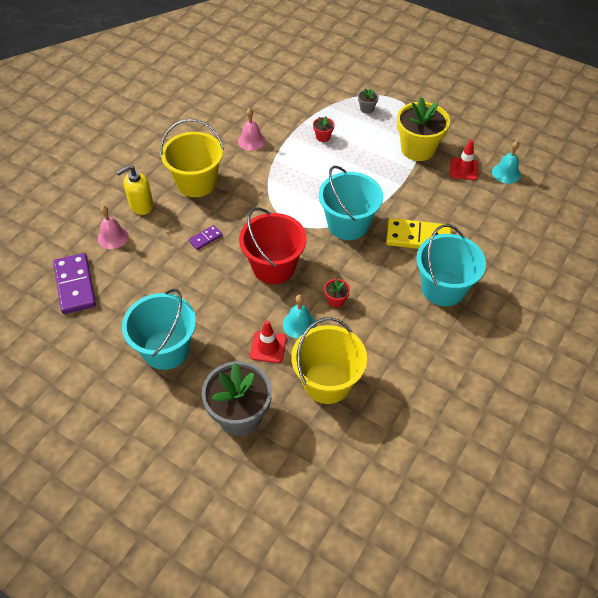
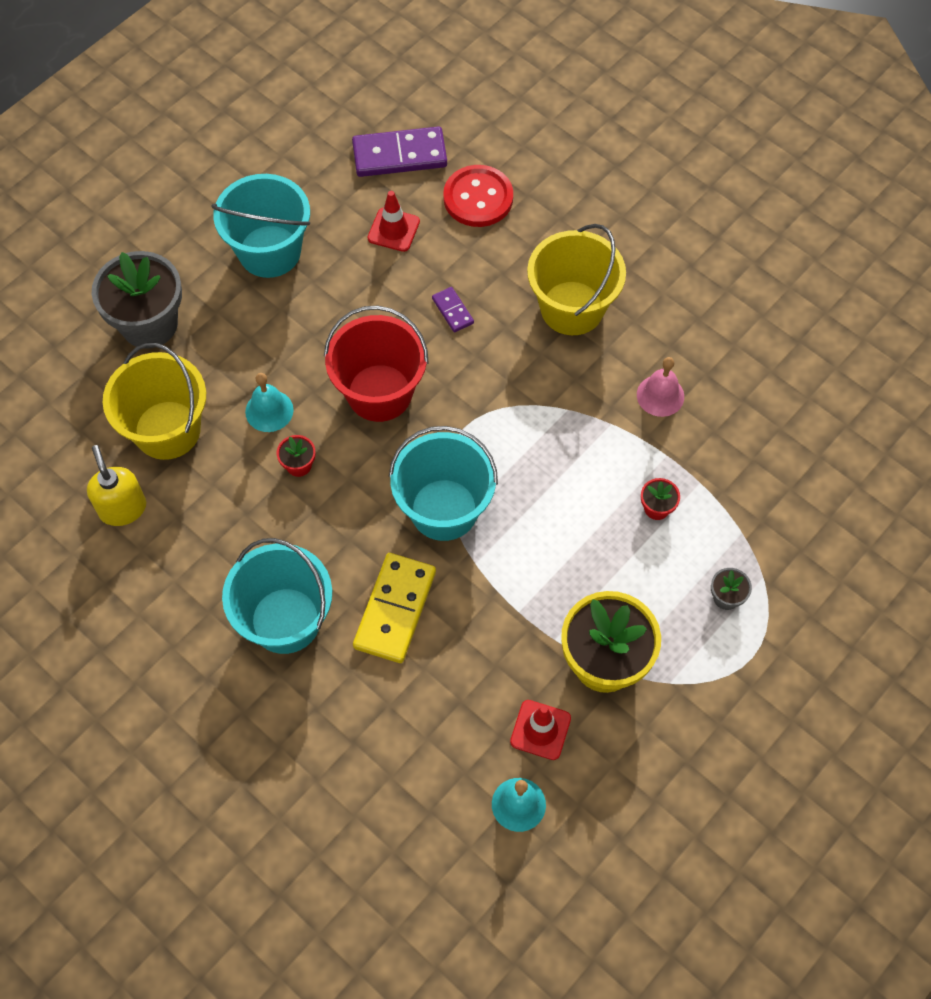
camera: 100 degrees right, 10 degrees up
(113, 237) = (478, 198): pink bell -> red button
(141, 205) = (534, 234): yellow soap dispenser -> yellow soap dispenser (122, 508)
(268, 347) = (241, 368): red traffic cone -> red traffic cone (393, 230)

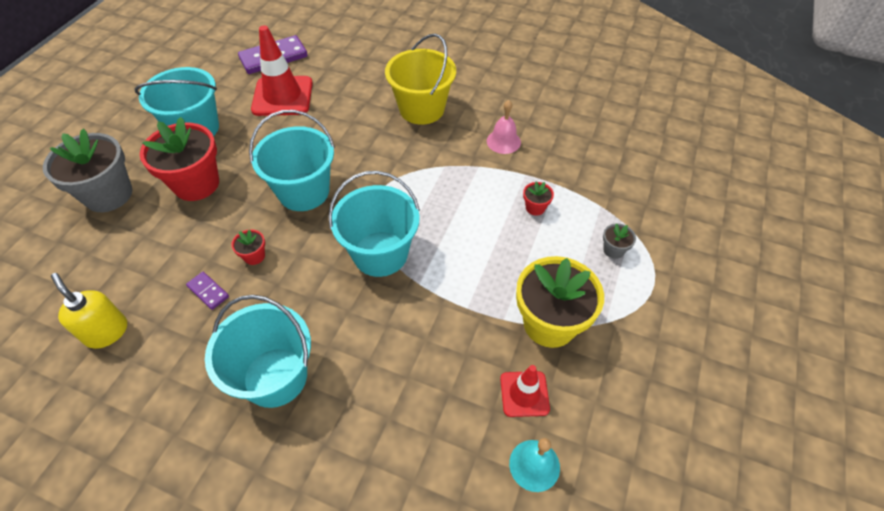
camera: 20 degrees left, 10 degrees down
(167, 430) = (137, 262): yellow bucket -> none
(254, 340) = (196, 184): none -> red flower pot
(269, 410) = (220, 226): turquoise bell -> none
(379, 393) = (304, 192): red bucket -> turquoise bucket
(393, 230) = (282, 96): red traffic cone -> red traffic cone, size x1.79
(394, 609) = (367, 338): yellow domino -> none
(453, 311) = (340, 130): purple domino -> purple domino (208, 291)
(478, 198) = (335, 67): red button -> none

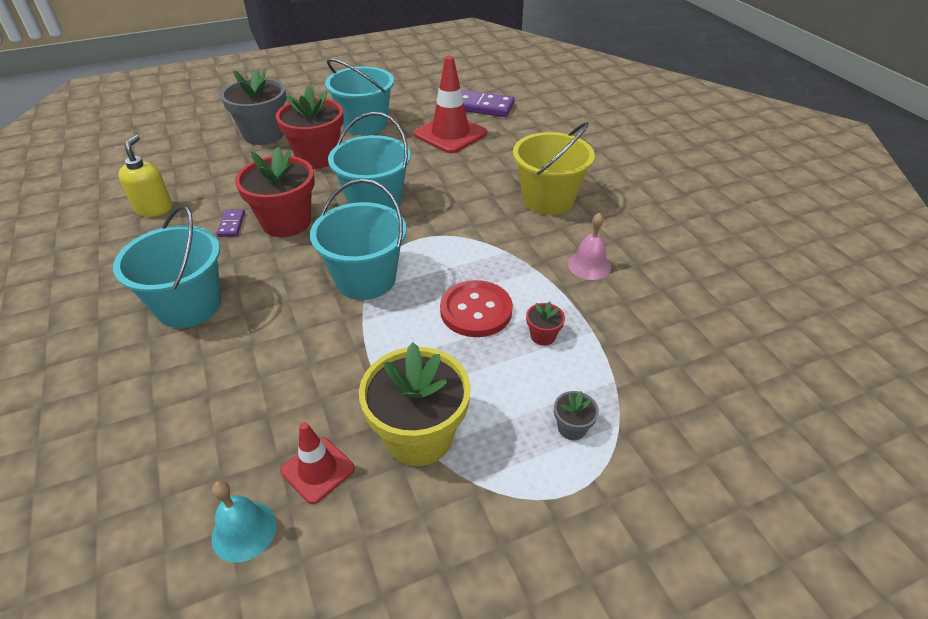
camera: 45 degrees right, 10 degrees down
(254, 256) = (286, 222): red flower pot -> red flower pot, size x2.34
(479, 221) = (476, 310): none -> red button

